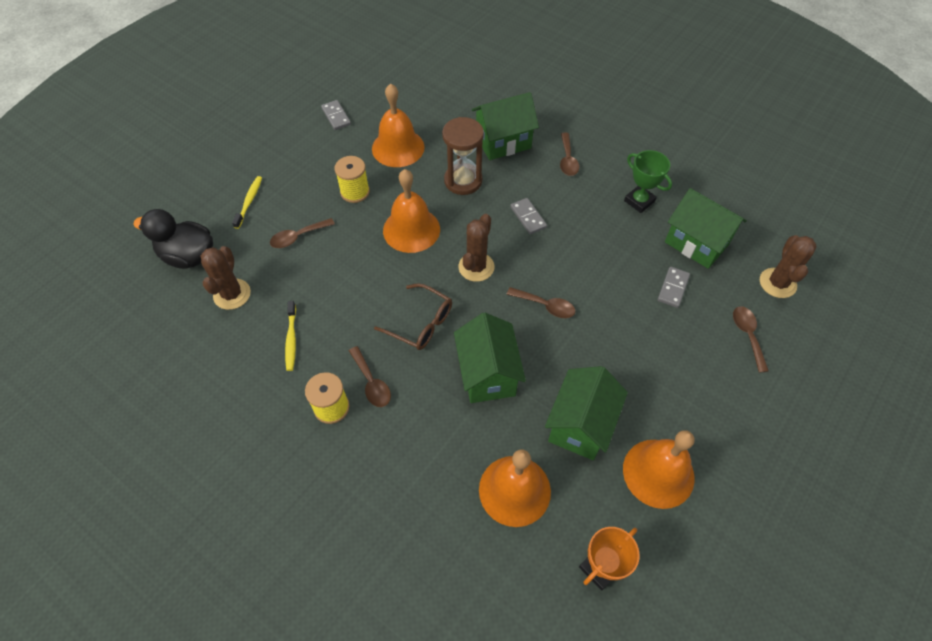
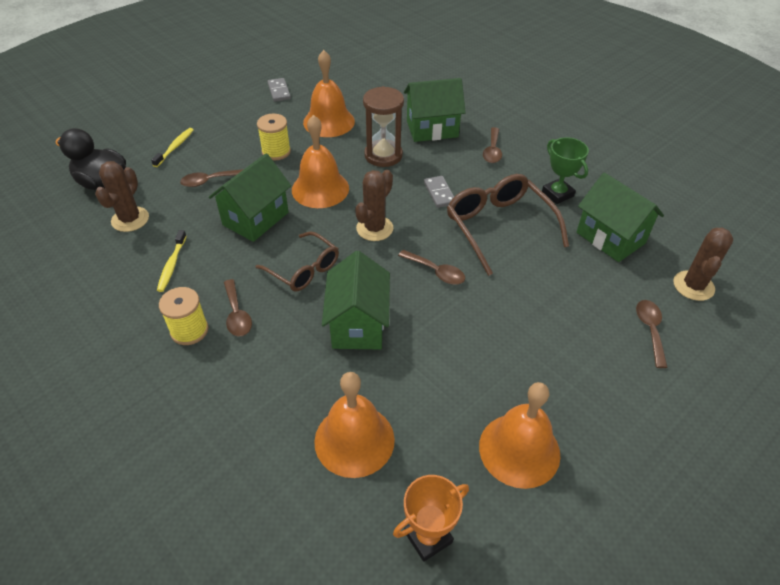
camera: 10 degrees right, 10 degrees down
(580, 425) = (443, 388): green house -> green house (255, 219)
(592, 247) = (499, 227): none -> brown glasses
(673, 288) = (576, 275): grey domino -> none

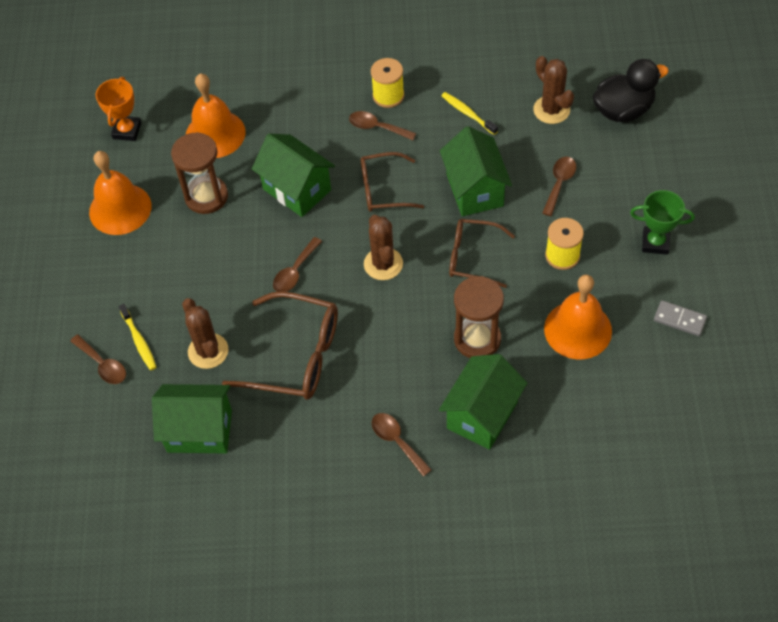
camera: 135 degrees right, 10 degrees up
(175, 147) = (639, 182): yellow toothbrush -> yellow toothbrush (139, 341)
(320, 189) = (473, 257): orange bell -> brown glasses
(432, 387) = (206, 196): none -> brown hourglass
(436, 272) = (295, 272): brown spoon -> brown spoon turned 45 degrees counterclockwise
(439, 193) = (380, 344): grey domino -> none
(557, 194) = (286, 442): green trophy -> green trophy (655, 243)
(693, 286) = (98, 440): brown cactus -> brown cactus (208, 351)

